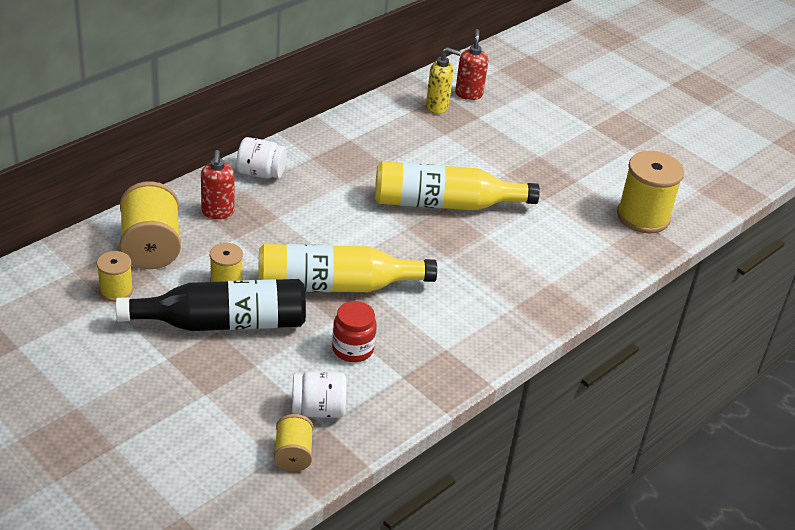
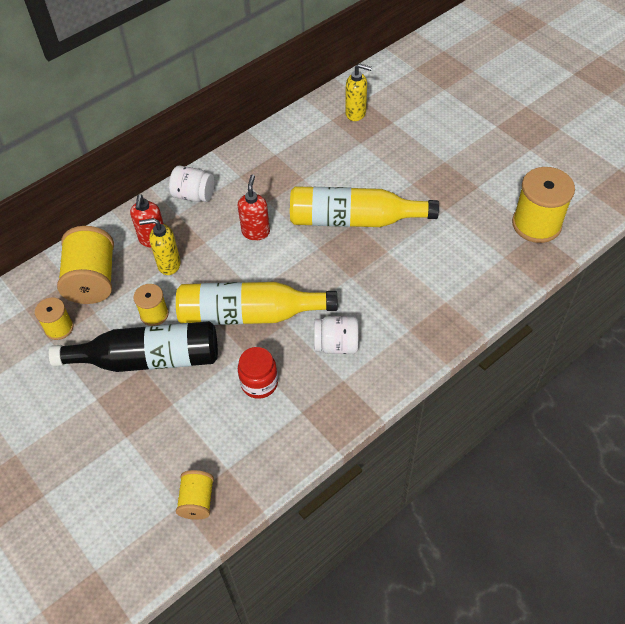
camera: 10 degrees right, 15 degrees up
(238, 236) = (168, 264): none -> yellow soap dispenser
(318, 409) = (223, 451): white jar -> white jar (336, 344)
(468, 94) = (385, 97): red soap dispenser -> red soap dispenser (256, 232)

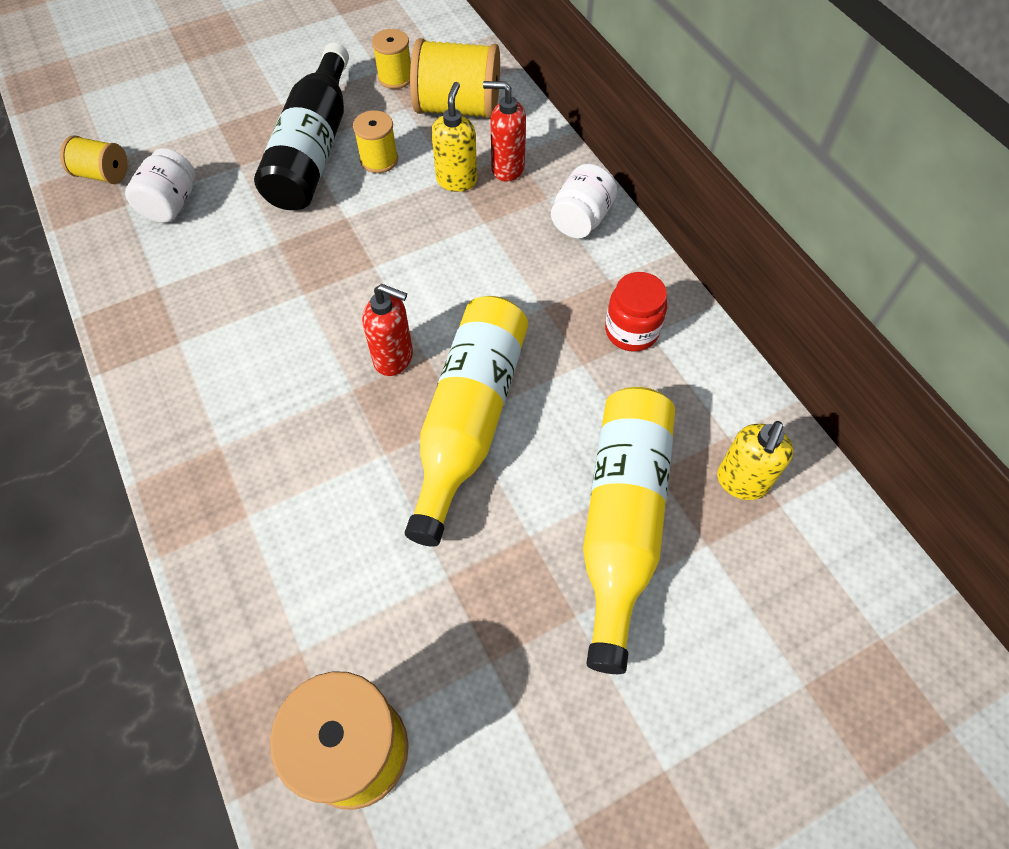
camera: 100 degrees right, 5 degrees up
(249, 314) = (336, 254): yellow bottle -> yellow bottle (621, 521)
(256, 232) = (484, 283): red soap dispenser -> red soap dispenser (394, 358)
(259, 383) = (223, 250): red jar -> red jar (631, 331)
(336, 344) = (239, 345): white jar -> white jar (171, 204)

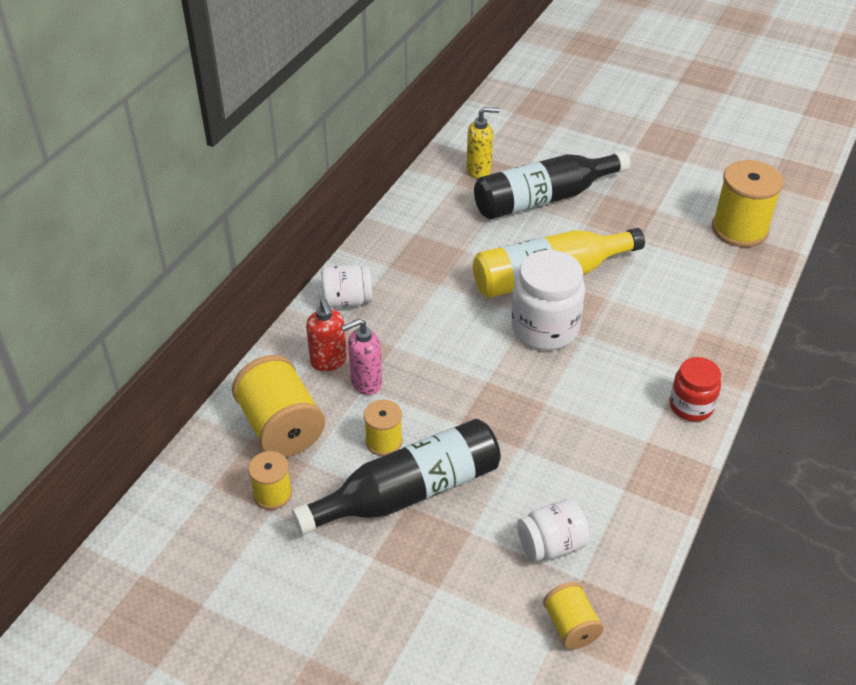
camera: 125 degrees left, 15 degrees down
(394, 358) = (545, 329): red soap dispenser -> white jar
(457, 180) = (366, 383): yellow soap dispenser -> pink soap dispenser
(621, 521) = (544, 199): yellow bottle -> black bottle
(631, 331) = (421, 241): red jar -> red jar (691, 406)

